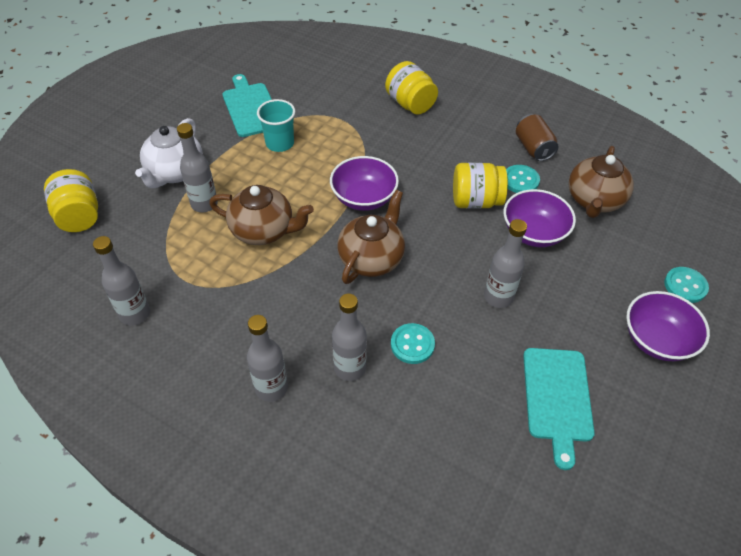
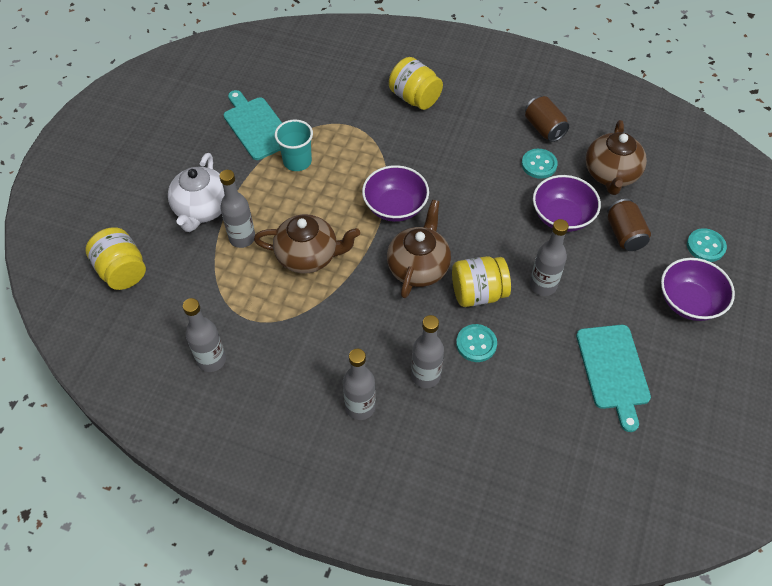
camera: 10 degrees left, 5 degrees up
(476, 201) = (501, 193): yellow jar -> yellow jar (478, 293)
(597, 260) = (624, 234): none -> brown can

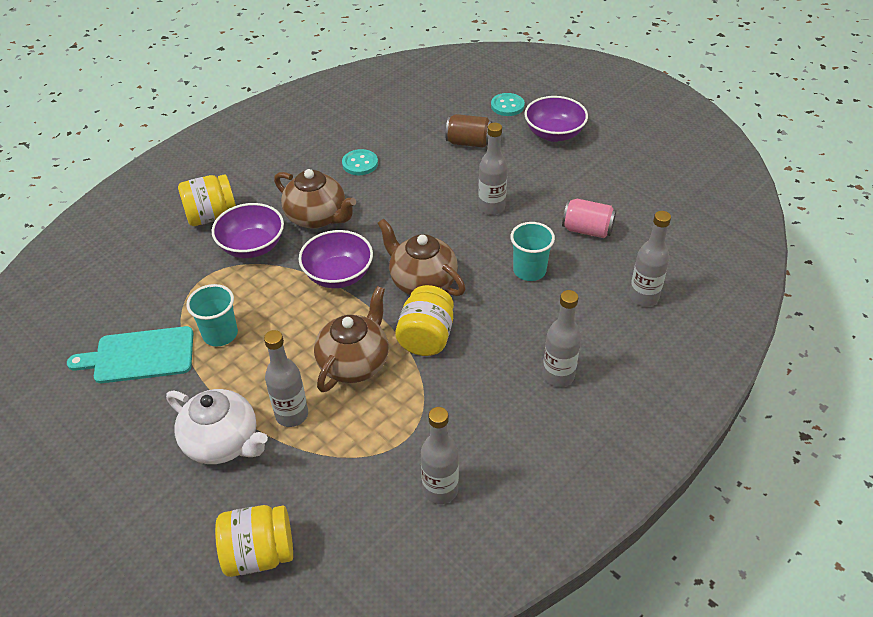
camera: 65 degrees left, 10 degrees down
(425, 376) = (546, 316): grey bottle -> grey bottle (643, 297)
(476, 344) = (529, 270): turquoise button -> turquoise cup
(478, 293) = (476, 251): yellow jar -> yellow jar (426, 337)
(544, 128) = (321, 146): brown can -> none
(559, 375) = (587, 230): none -> pink can
(562, 216) = (426, 170): purple bowl -> purple bowl (252, 246)
(611, 175) = (402, 127): brown teapot -> brown teapot (317, 217)
(613, 370) = (597, 197): turquoise cutting board -> none

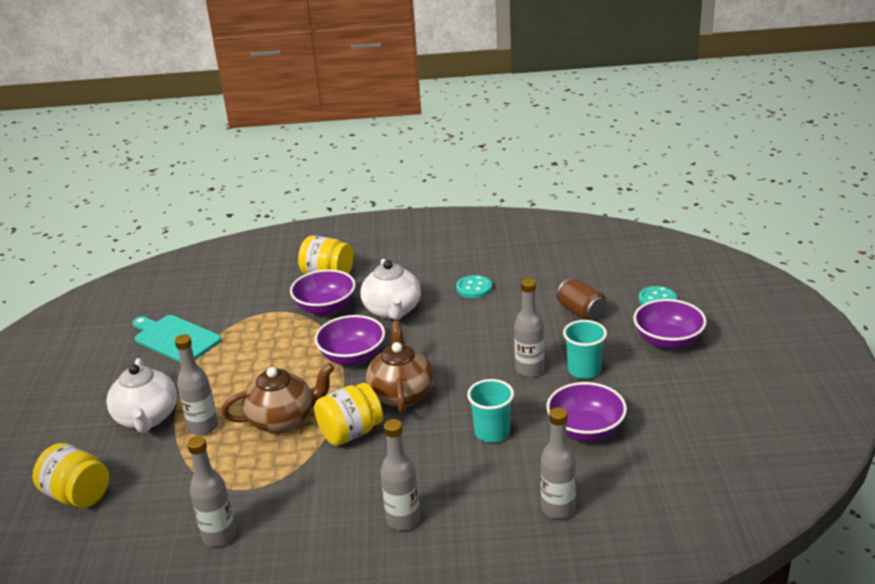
camera: 45 degrees right, 15 degrees down
(220, 334) = (232, 352): turquoise cup -> turquoise cup (584, 370)
(317, 217) = (392, 310): brown teapot -> white teapot
(587, 230) = (585, 430): pink can -> purple bowl

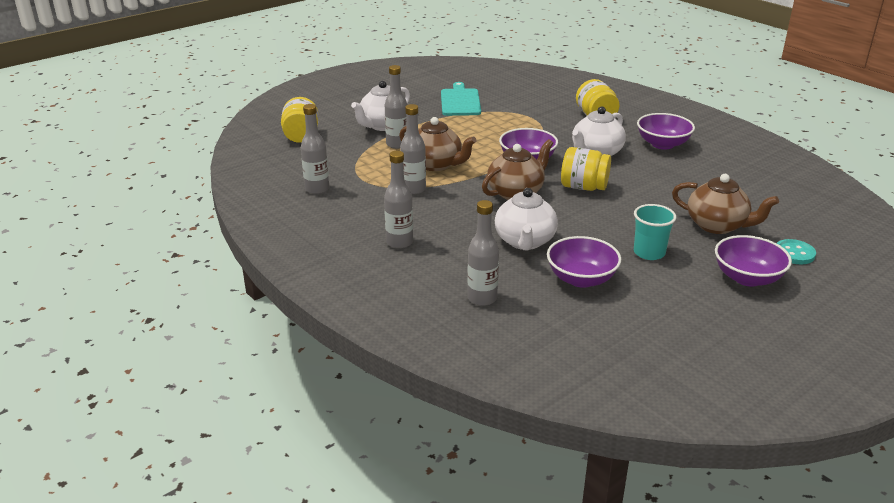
camera: 50 degrees right, 0 degrees up
(325, 307) = (561, 131): purple bowl -> purple bowl (662, 144)
(350, 433) = (454, 191): yellow jar -> yellow jar (583, 187)
(474, 288) = (671, 171): turquoise button -> none
(492, 432) = (525, 241): turquoise cup -> white teapot
(529, 370) = (613, 230): grey bottle -> grey bottle (413, 189)
(581, 313) = (717, 225): brown can -> brown teapot

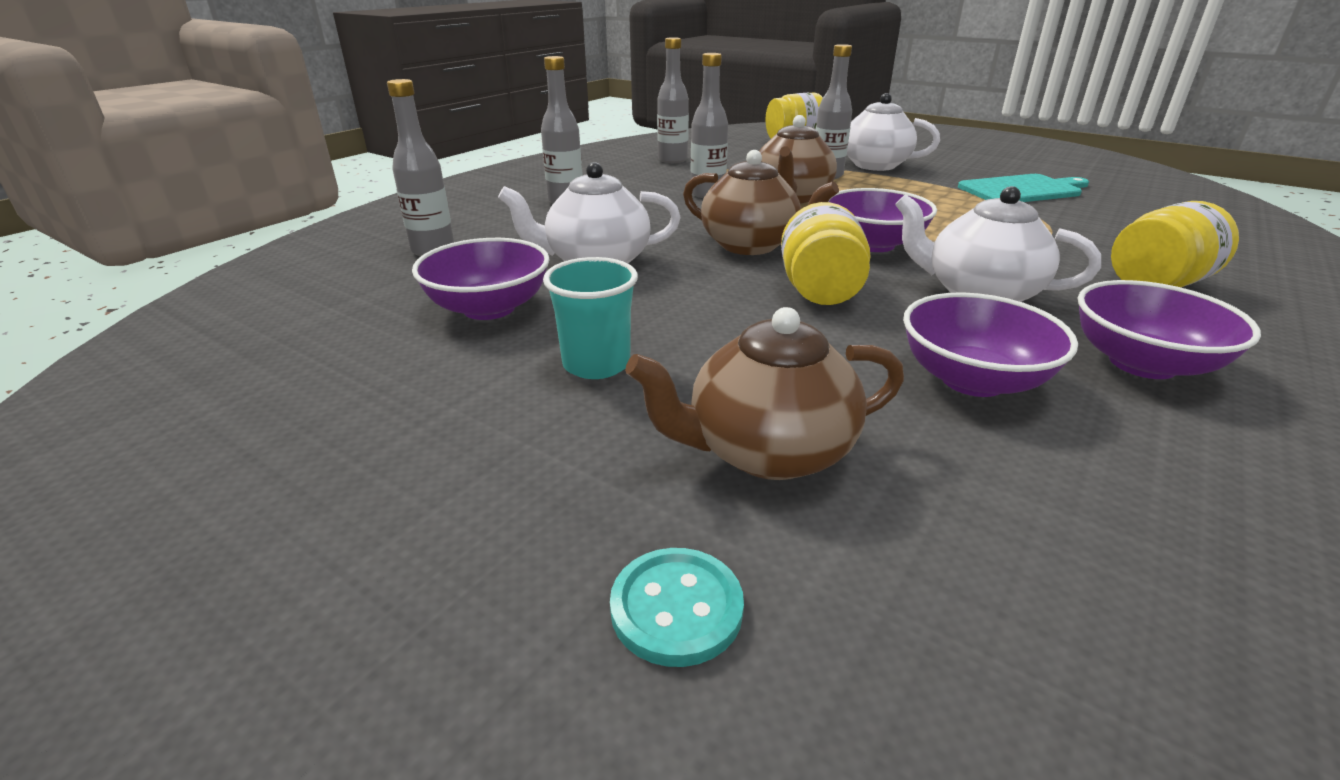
camera: 75 degrees right, 0 degrees up
(717, 225) = (767, 451): brown teapot -> brown teapot turned 60 degrees clockwise
(747, 278) = (513, 501): purple bowl -> purple bowl (972, 380)

